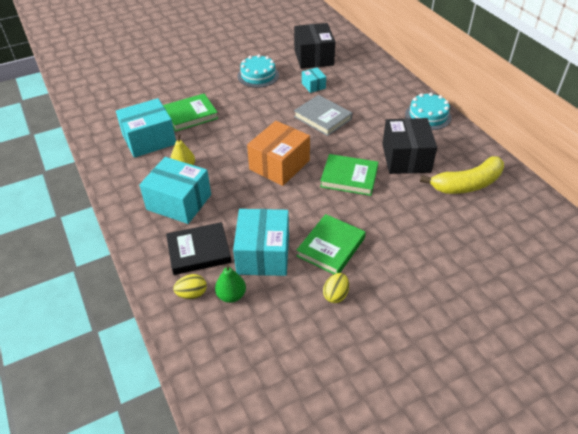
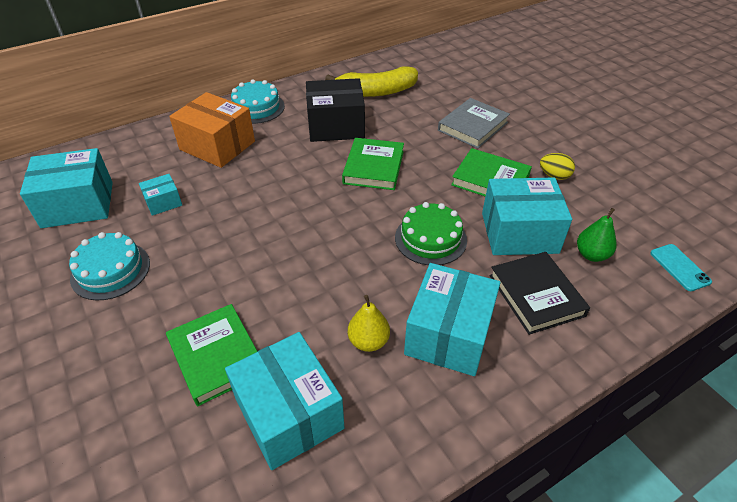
camera: 95 degrees left, 0 degrees up
(192, 294) = (606, 292): yellow egg -> none
(205, 356) = (679, 267): none -> turquoise phone
(264, 202) = (430, 239): none -> green cake
(279, 165) = (354, 228): orange box -> orange box (217, 145)
(313, 57) = (78, 204): black box -> turquoise box
(322, 118) = (249, 191): grey book -> grey book (473, 126)
(467, 184) = (376, 92): yellow banana -> yellow banana turned 105 degrees clockwise

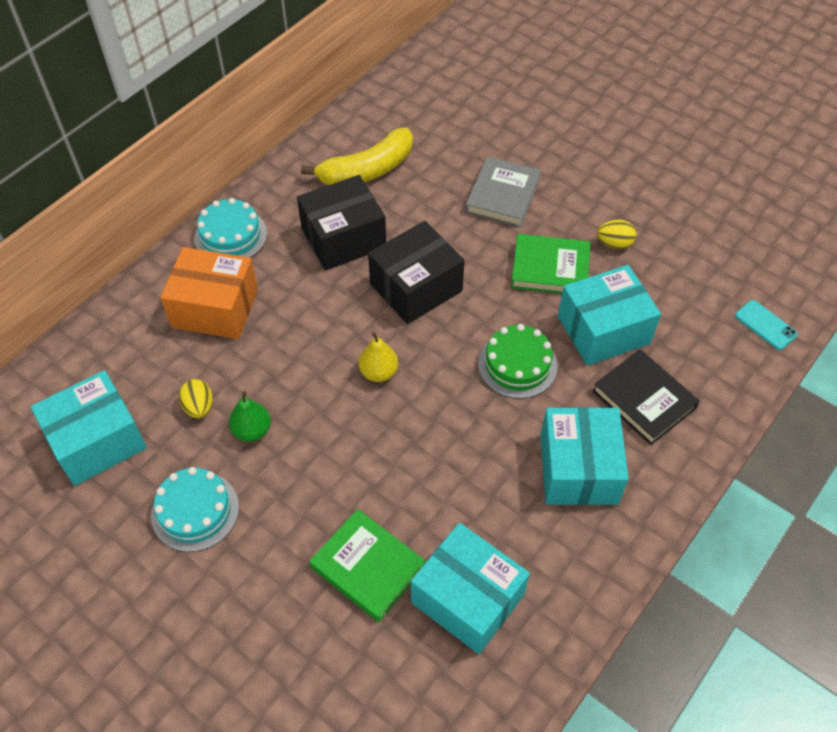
camera: 20 degrees left, 10 degrees up
(163, 202) = (199, 407): turquoise box -> yellow egg
(368, 341) = (507, 501): yellow pear -> yellow pear (379, 372)
(373, 167) = (416, 287): green book -> black box
(591, 255) = (681, 335): green pear -> green pear (252, 430)

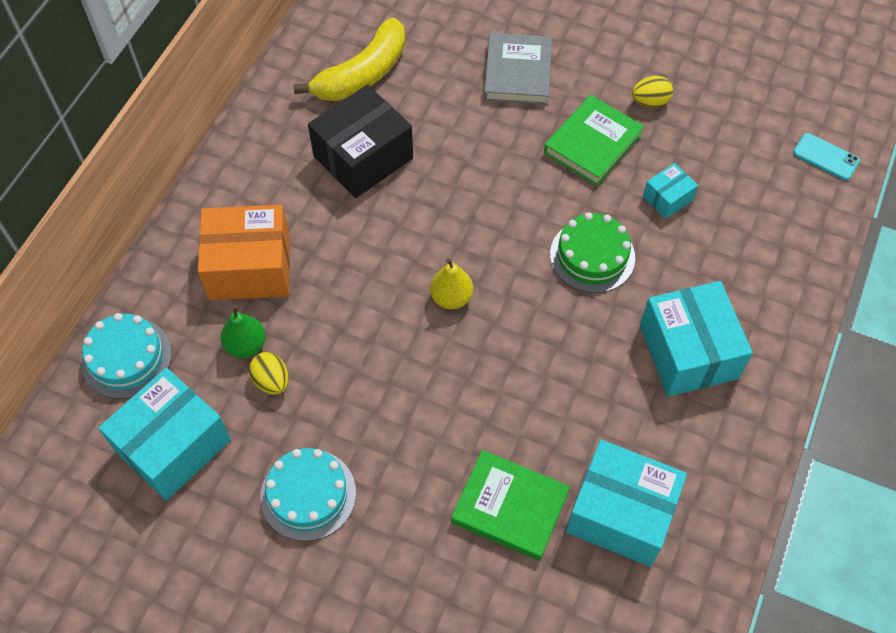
camera: 15 degrees left, 5 degrees up
(230, 236) = (237, 181): turquoise cake -> turquoise cake (126, 358)
(252, 430) = (338, 393): green pear -> green pear (246, 345)
(416, 287) = (459, 195): black box -> none
(550, 268) = (592, 144): green book -> green book turned 45 degrees counterclockwise
(603, 330) = (667, 198): turquoise box -> turquoise box, size x0.49
(644, 399) = (730, 263): black book -> none

